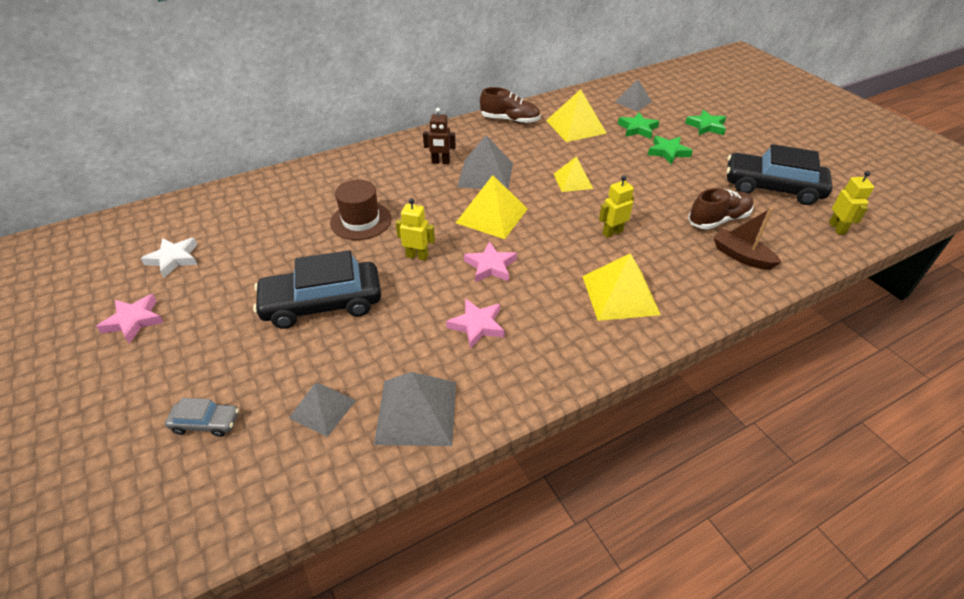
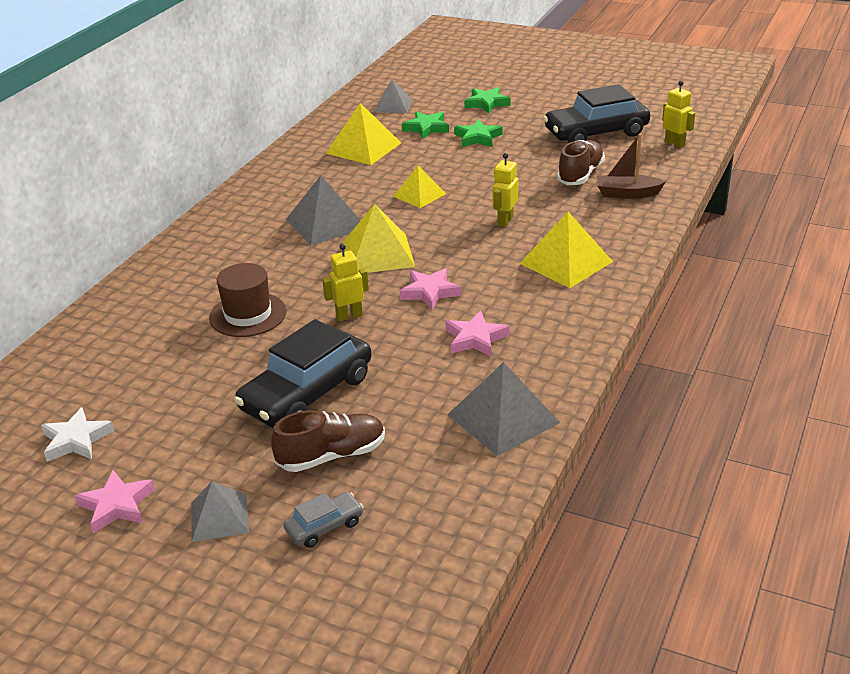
camera: 35 degrees left, 10 degrees down
(323, 408) = (419, 459): grey pyramid -> grey pyramid (219, 517)
(440, 162) = (263, 231): brown robot -> none
(510, 120) = (287, 167): brown shoe -> brown shoe (332, 456)

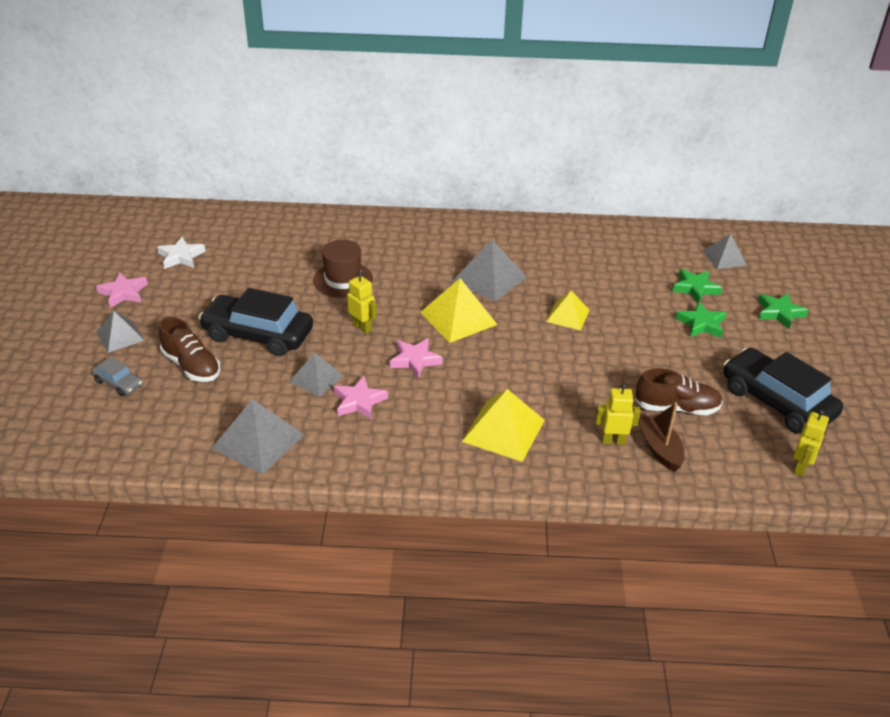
camera: 65 degrees right, 5 degrees up
(363, 148) = (629, 263): yellow pyramid -> none
(419, 361) = (316, 378): none -> grey pyramid
(505, 220) = (554, 376): yellow robot -> yellow robot (613, 441)

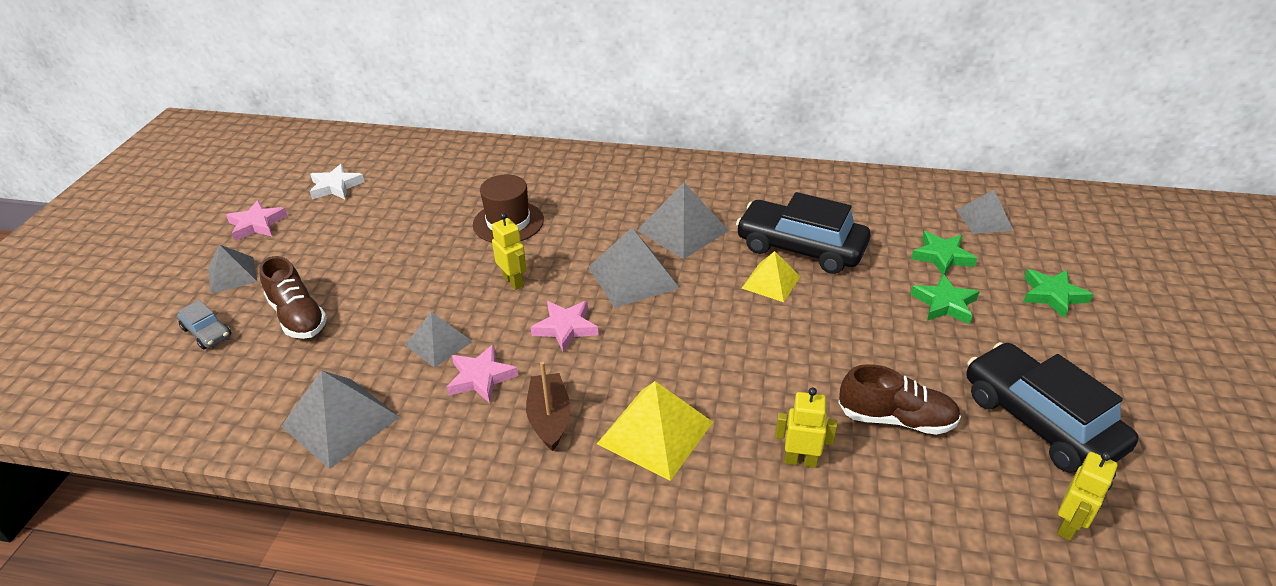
camera: 10 degrees right, 0 degrees up
(258, 335) = (388, 283): black car -> black car (800, 248)
(458, 318) = (633, 277): yellow pyramid -> grey pyramid
(660, 448) = (864, 478): brown boat -> brown boat (549, 418)

